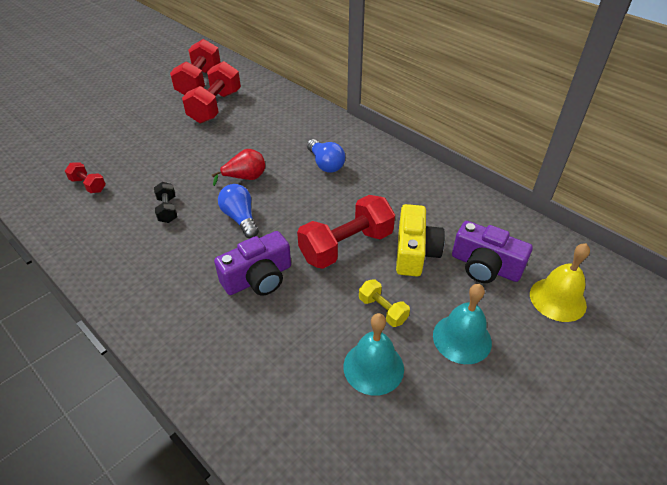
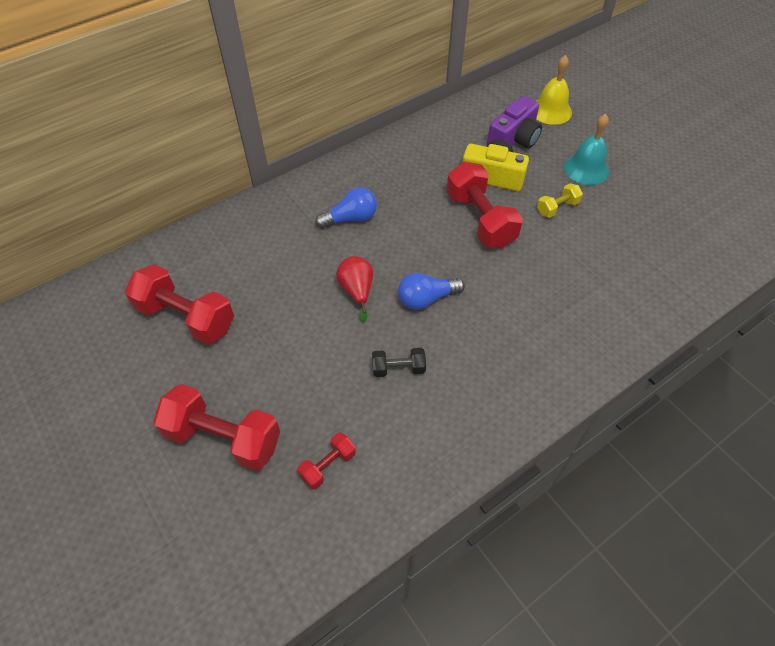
camera: 80 degrees left, 10 degrees up
(199, 82) = (105, 337): red dumbbell -> red dumbbell (223, 438)
(258, 278) = (514, 288): purple camera -> none
(373, 367) = (613, 223): turquoise bell -> none

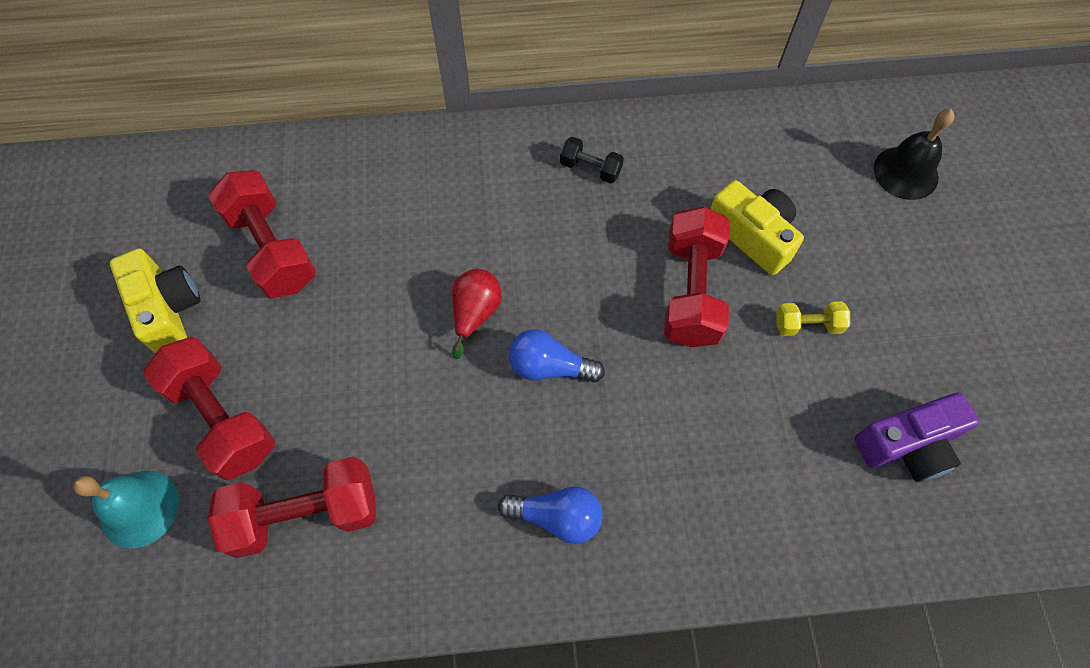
camera: 30 degrees right, 10 degrees up
(130, 390) = (167, 308): none -> yellow camera
(328, 465) = (305, 514): red dumbbell -> red dumbbell, size x2.00
(350, 218) = (531, 210): blue light bulb -> blue light bulb (556, 517)
(398, 368) = (457, 440): black dumbbell -> black dumbbell (590, 168)
(514, 138) = (821, 193): purple camera -> purple camera (907, 445)
(551, 111) = (906, 172): yellow bell -> black bell
(586, 169) = (892, 286): turquoise bell -> turquoise bell (139, 508)

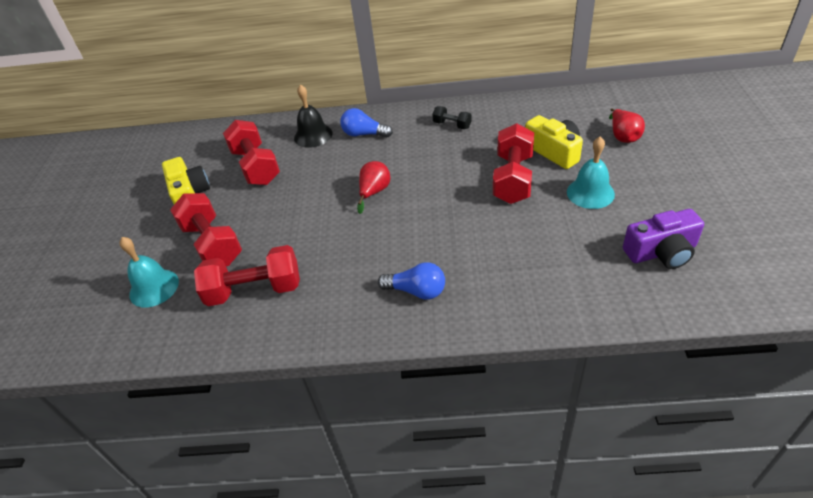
camera: 10 degrees right, 20 degrees down
(549, 367) = (418, 216): blue light bulb -> blue light bulb (364, 134)
(807, 325) = (590, 193): yellow dumbbell -> turquoise bell
(856, 208) = (623, 136): none -> red pear
(906, 172) = (656, 119): black bell -> black bell (313, 135)

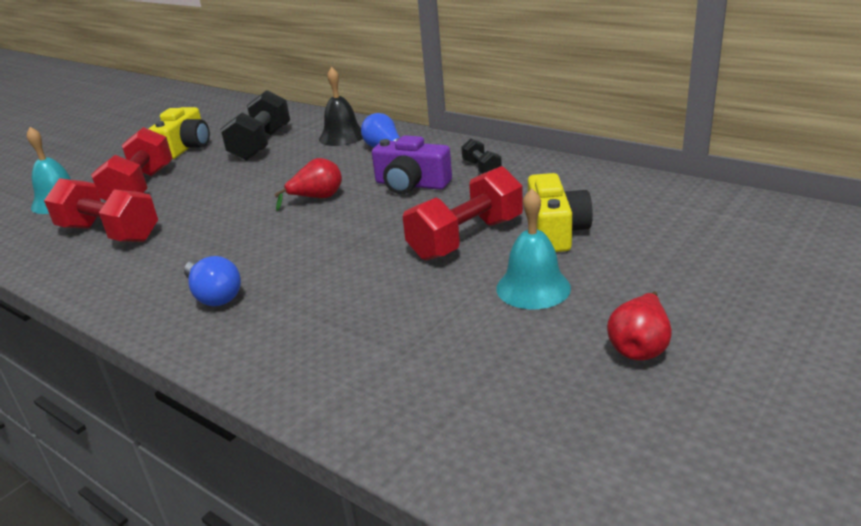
camera: 35 degrees right, 15 degrees down
(256, 166) = (261, 144): red dumbbell -> black dumbbell
(623, 136) = (672, 247): red pear -> red pear (639, 347)
(661, 252) = (522, 391): purple camera -> purple camera (411, 184)

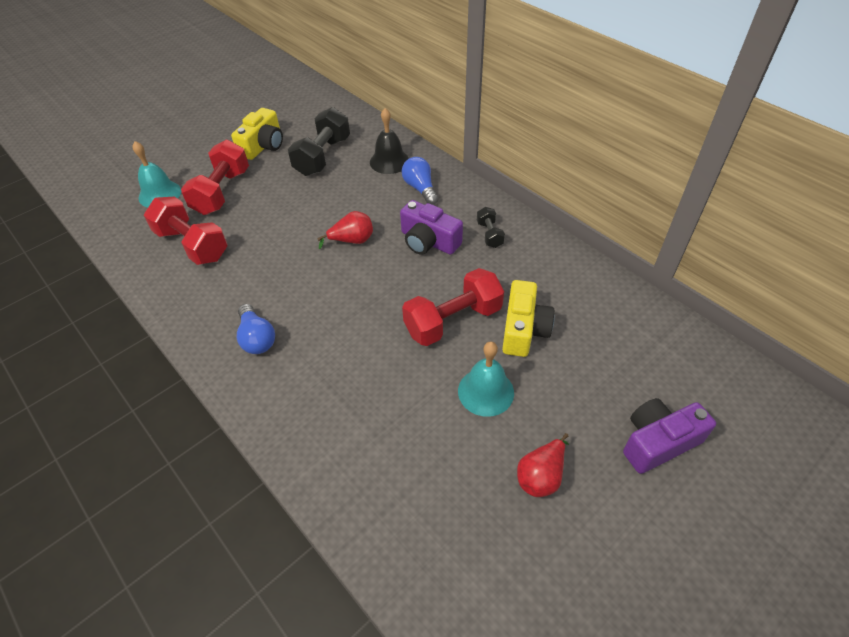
camera: 10 degrees right, 20 degrees up
(768, 291) = (658, 442): none -> purple camera

